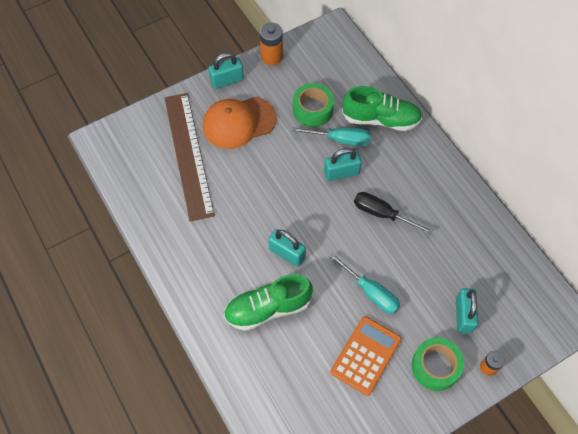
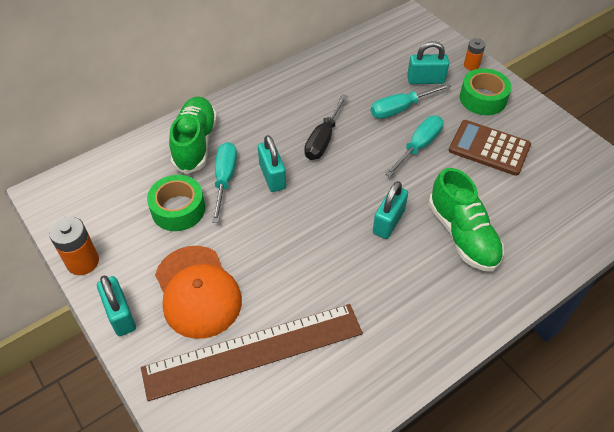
camera: 95 degrees left, 10 degrees down
(366, 355) = (489, 148): orange calculator -> brown calculator
(420, 284) = (400, 109): none -> turquoise screwdriver

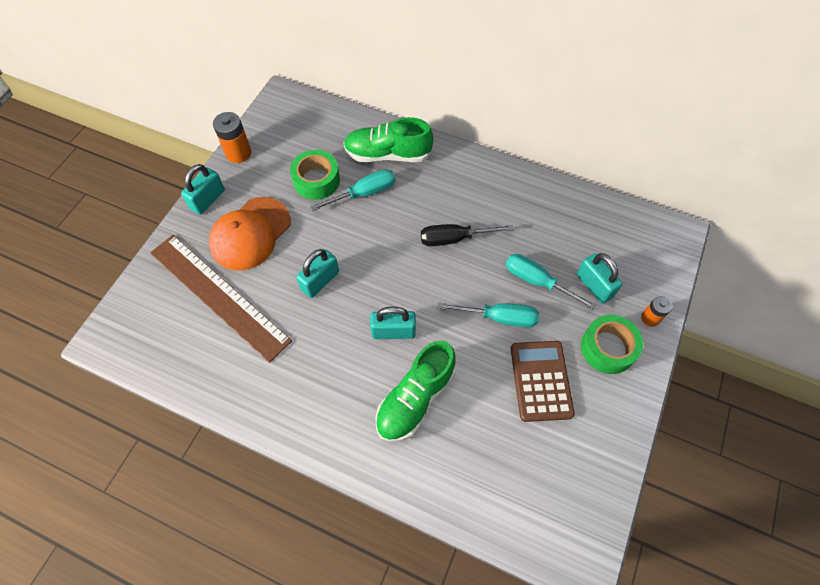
camera: 60 degrees right, 10 degrees up
(195, 143) = (388, 154): green shoe -> green shoe turned 150 degrees counterclockwise
(272, 176) = (388, 223): turquoise padlock -> turquoise padlock (320, 281)

